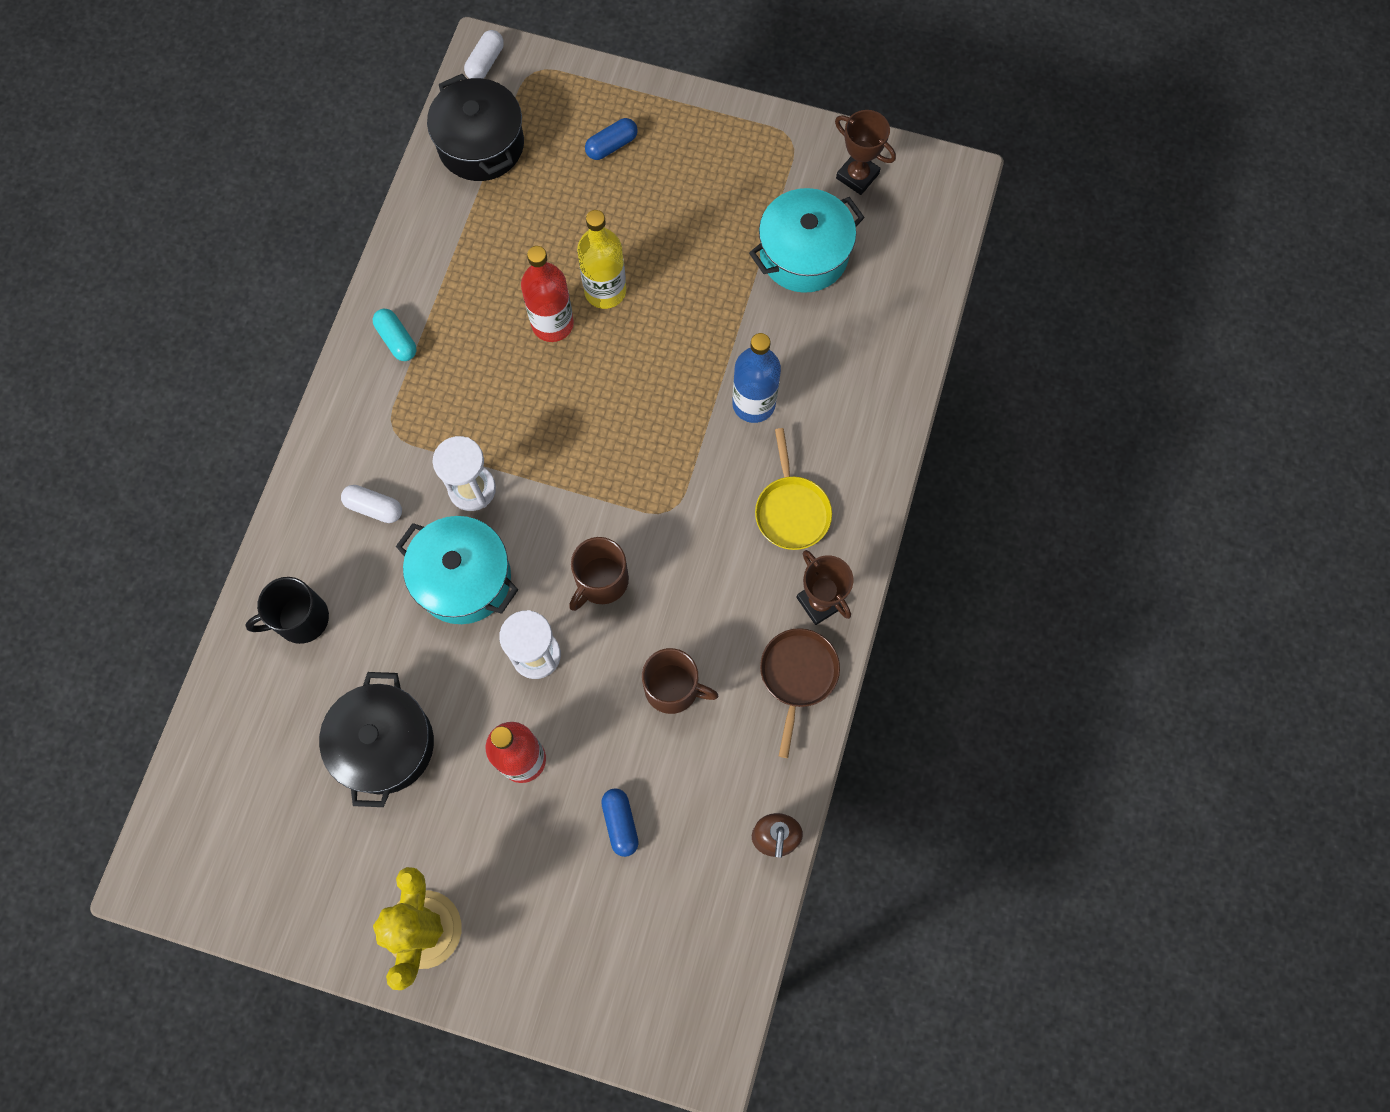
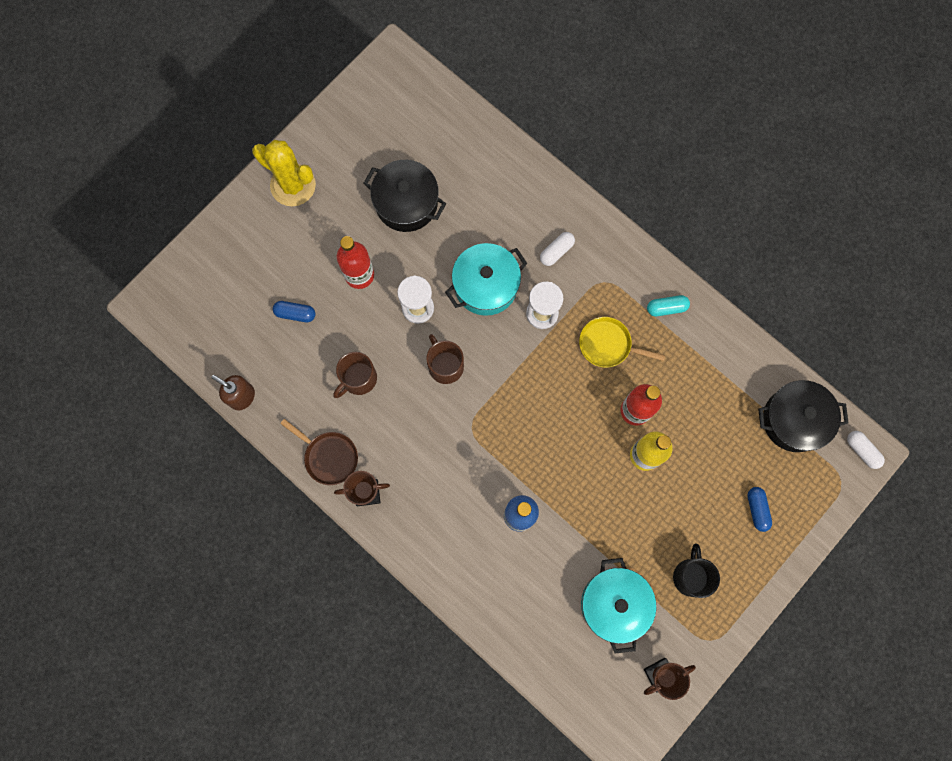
camera: 115 degrees right, 5 degrees up
(301, 619) = (505, 184): black mug -> black mug (691, 576)
(791, 510) = (435, 504): yellow pan -> yellow pan (608, 345)

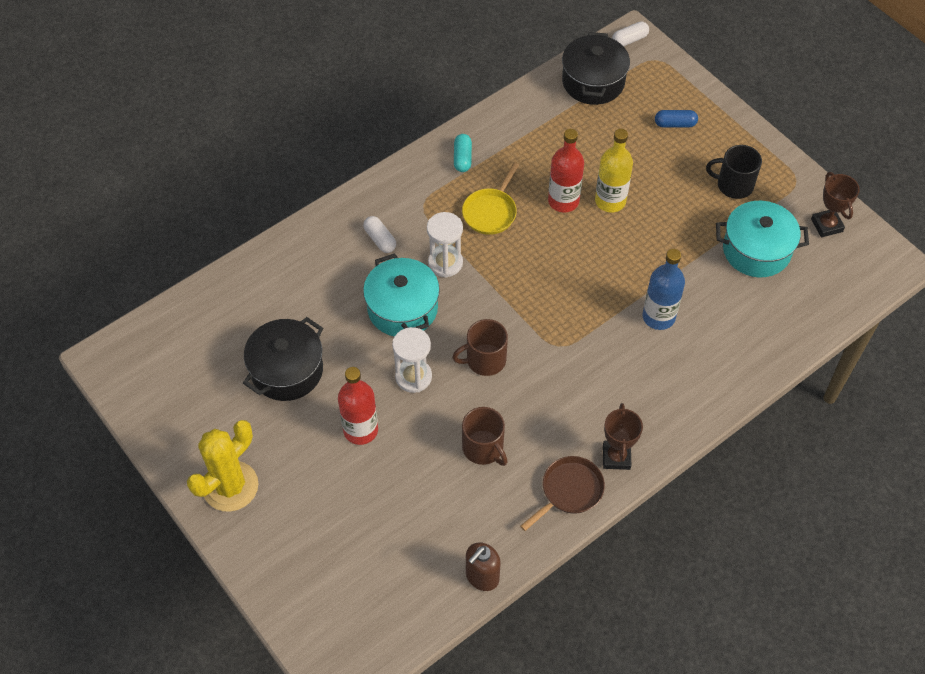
camera: 80 degrees left, 20 degrees down
(295, 313) = (392, 504): blue capsule -> none

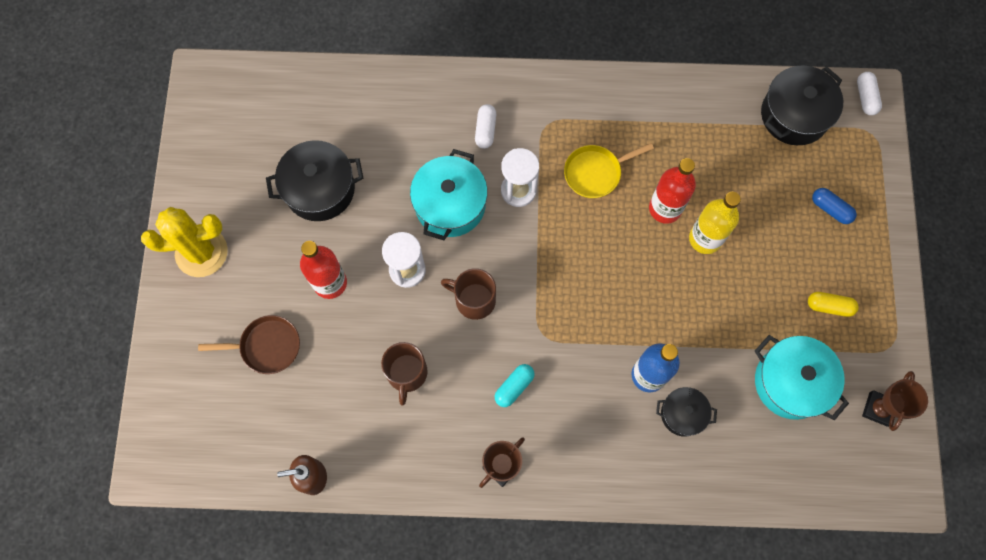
camera: 40 degrees right, 15 degrees up
(462, 158) = (616, 106): turquoise capsule -> turquoise capsule (514, 387)
(569, 491) = (439, 464): brown pan -> brown pan (267, 346)
(629, 40) = (865, 97): white capsule -> white capsule turned 75 degrees clockwise
(706, 324) = (682, 414): none -> black pot
(734, 185) = (829, 306): black mug -> yellow capsule

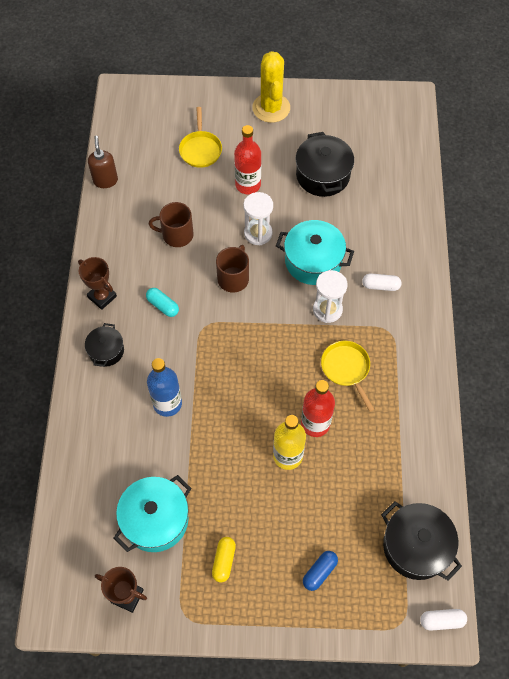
camera: 90 degrees right, 10 degrees down
(267, 346) = (200, 149): brown pan -> yellow pan
(682, 414) = (133, 428): black pot -> black pot (106, 351)

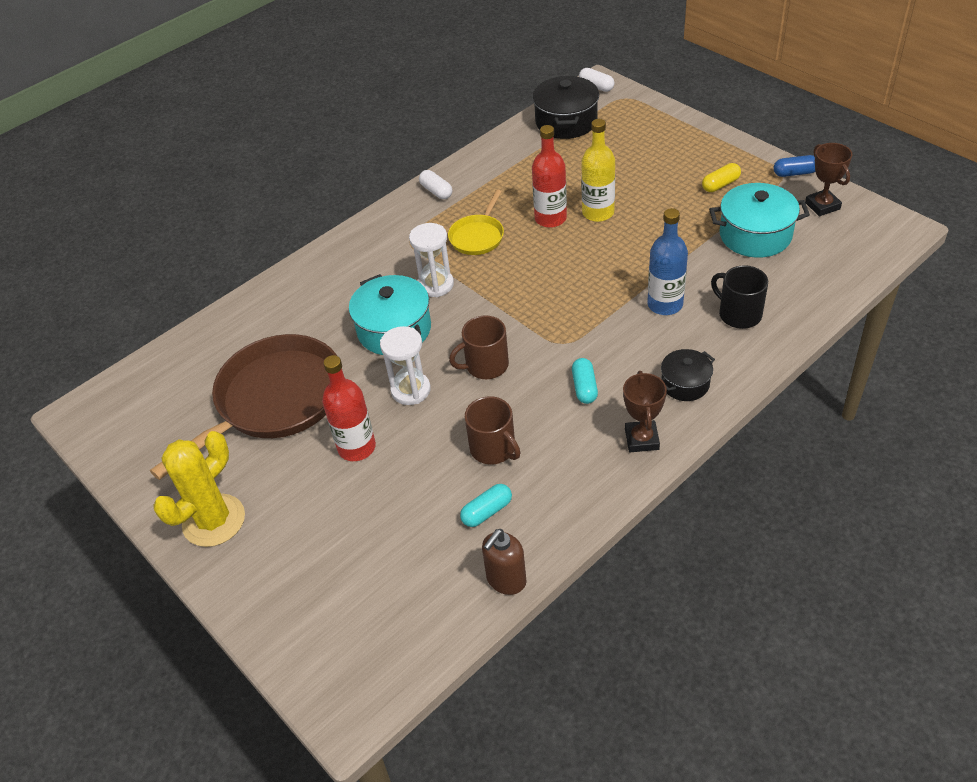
camera: 130 degrees left, 15 degrees down
(113, 431) = (739, 314): none -> black mug
(146, 202) = (487, 511): none -> turquoise capsule
(200, 149) = (353, 531): yellow pan -> none
(319, 572) = (652, 144): blue capsule -> blue capsule (795, 173)
(322, 175) = (274, 401): black pot -> brown pan
(380, 286) = (367, 273): white capsule -> white capsule (436, 191)

